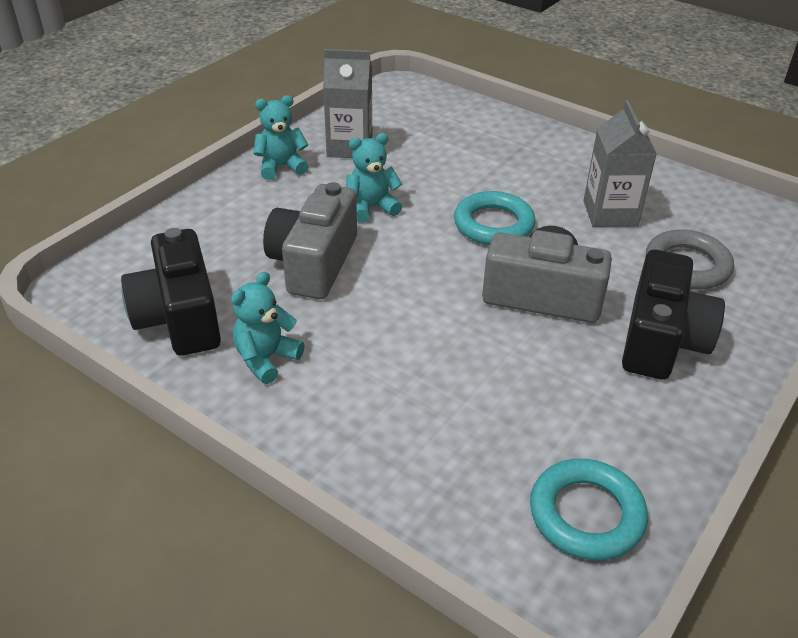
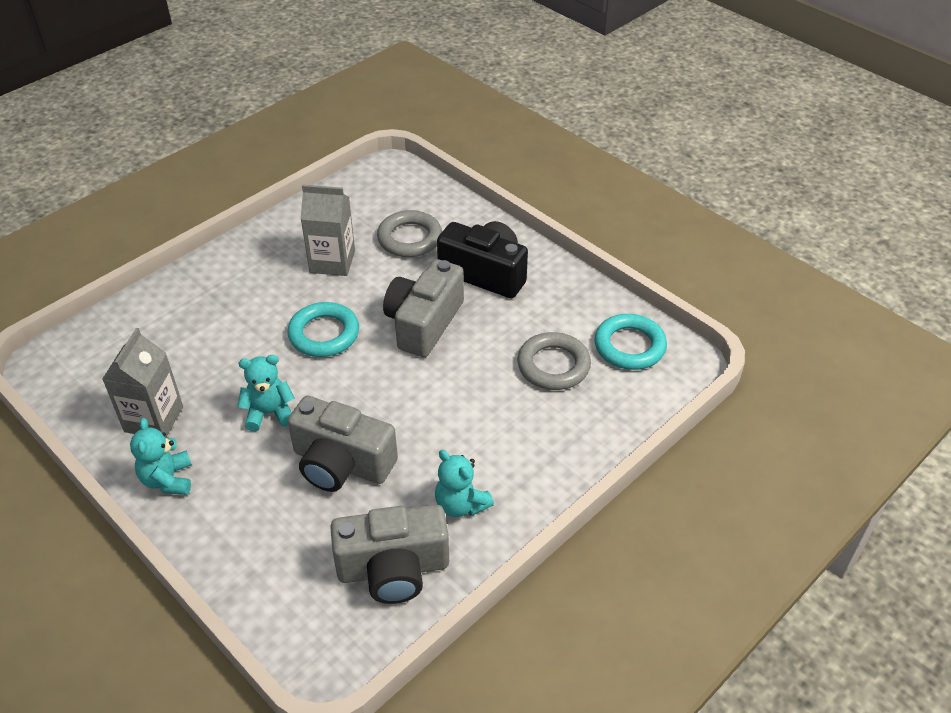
camera: 80 degrees left, 5 degrees up
(179, 317) = (393, 569): black camera -> grey camera
(371, 208) = (269, 413): turquoise teddy bear -> turquoise teddy bear turned 90 degrees clockwise
(513, 425) = (553, 365): none -> grey ring

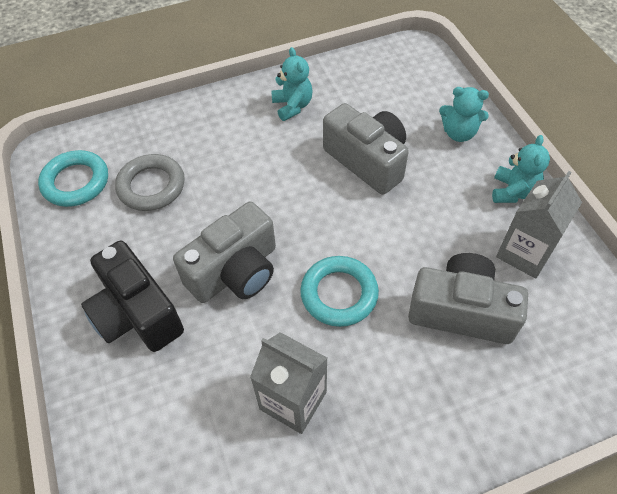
camera: 155 degrees left, 10 degrees up
(269, 413) = (415, 223): turquoise teddy bear -> turquoise teddy bear (459, 133)
(393, 569) = (357, 83): grey camera -> grey camera (461, 311)
(410, 238) = (185, 404): grey ring -> none

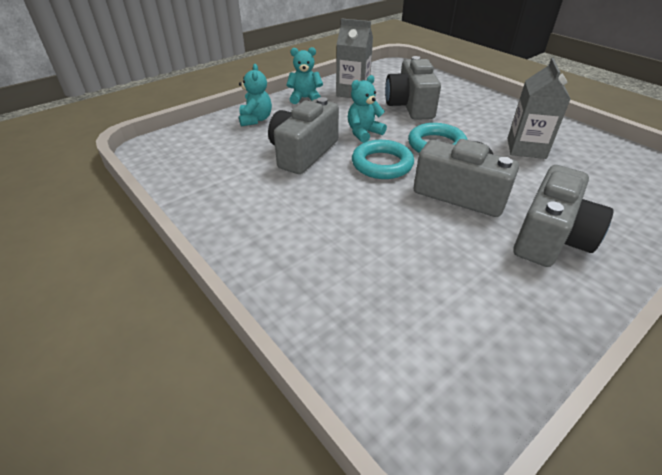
camera: 110 degrees left, 15 degrees down
(76, 182) = (454, 364): turquoise ring -> turquoise ring (382, 164)
(137, 313) = (550, 237): black camera -> grey camera
(151, 186) = (411, 280): grey ring -> none
(292, 106) = (246, 205): turquoise teddy bear -> turquoise teddy bear (364, 133)

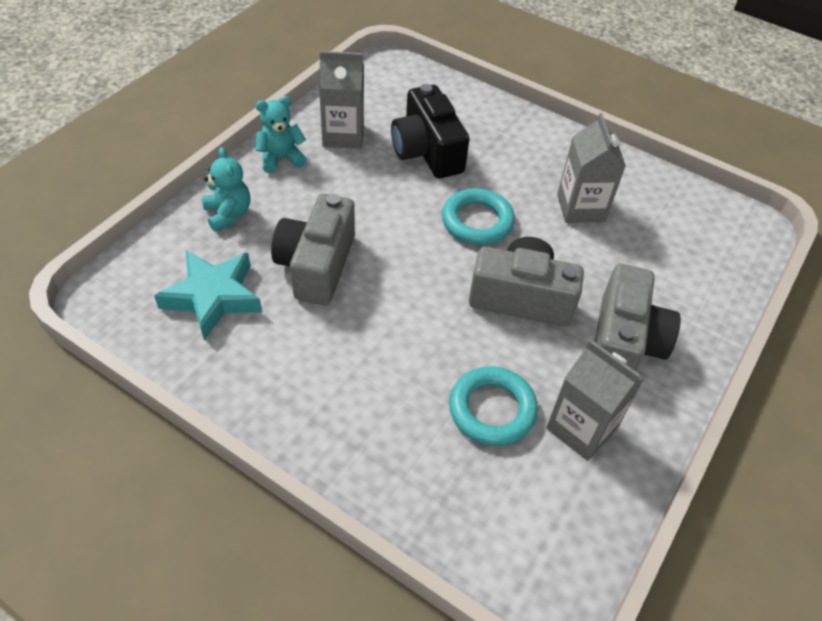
camera: 20 degrees left, 10 degrees up
(221, 159) = (213, 297): none -> turquoise star
(364, 133) = (382, 215): turquoise teddy bear -> none
(382, 164) = (421, 267): turquoise ring -> turquoise ring (492, 409)
(410, 106) = (427, 151): grey camera -> black camera
(495, 294) = (581, 428): none -> grey carton

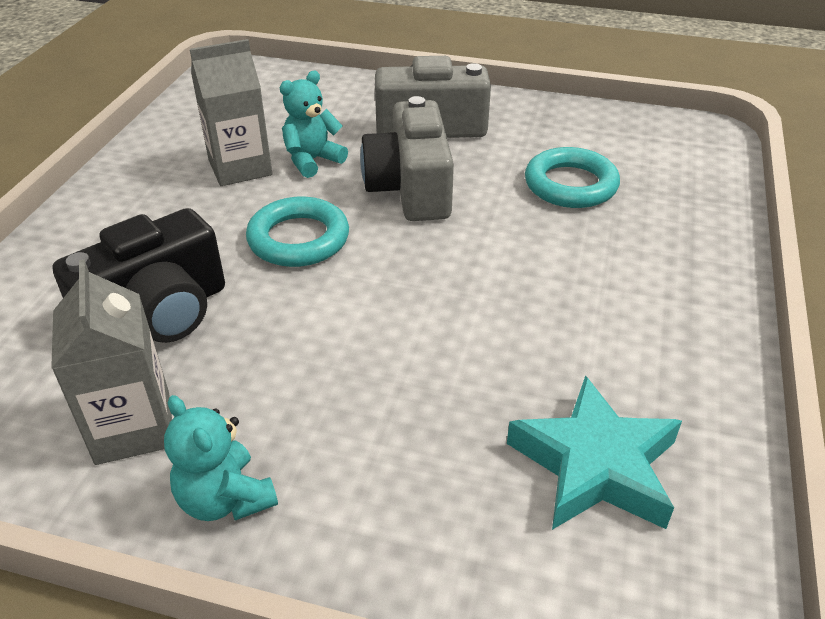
camera: 105 degrees left, 10 degrees down
(228, 214) = (408, 522): turquoise teddy bear -> turquoise teddy bear (312, 160)
(317, 265) = (461, 366): grey camera -> none
(581, 428) = (548, 136): grey carton -> none

